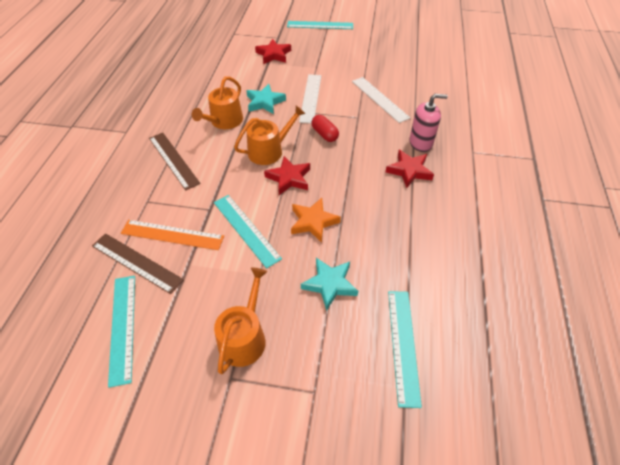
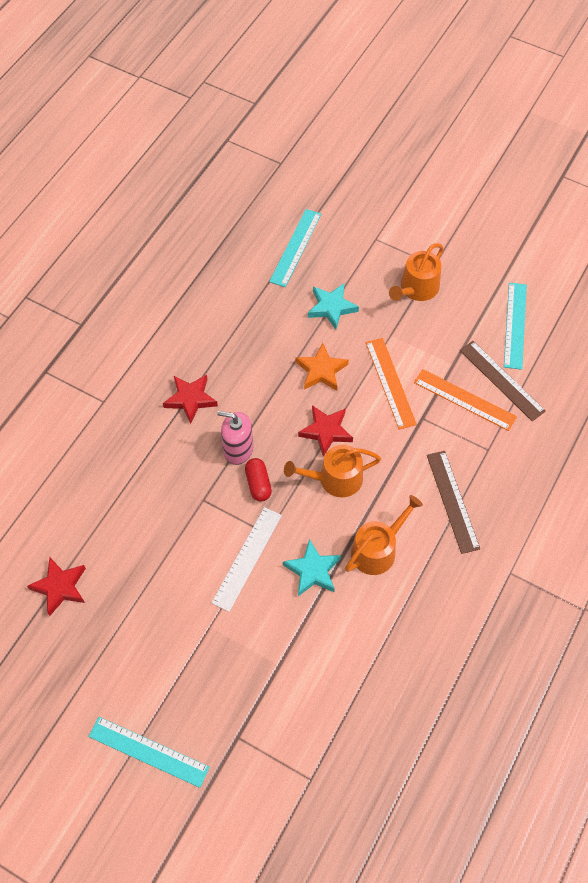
camera: 160 degrees left, 10 degrees up
(246, 229) = (390, 383): turquoise ruler -> orange ruler
(273, 54) = (262, 685): red star -> red star (60, 587)
(379, 99) = (156, 524): white ruler -> none
(420, 143) = (152, 433): pink soap dispenser -> pink soap dispenser (238, 449)

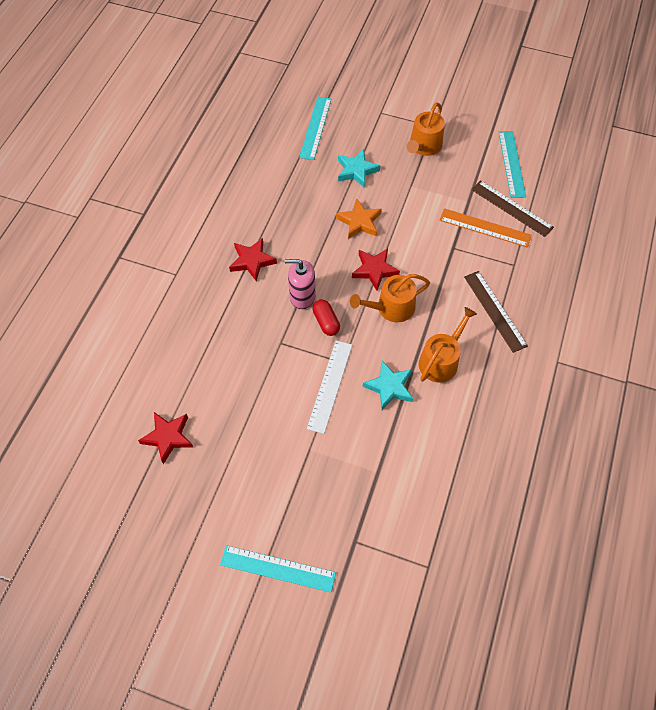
camera: 10 degrees left, 0 degrees up
(390, 383) = (419, 223): orange ruler -> none

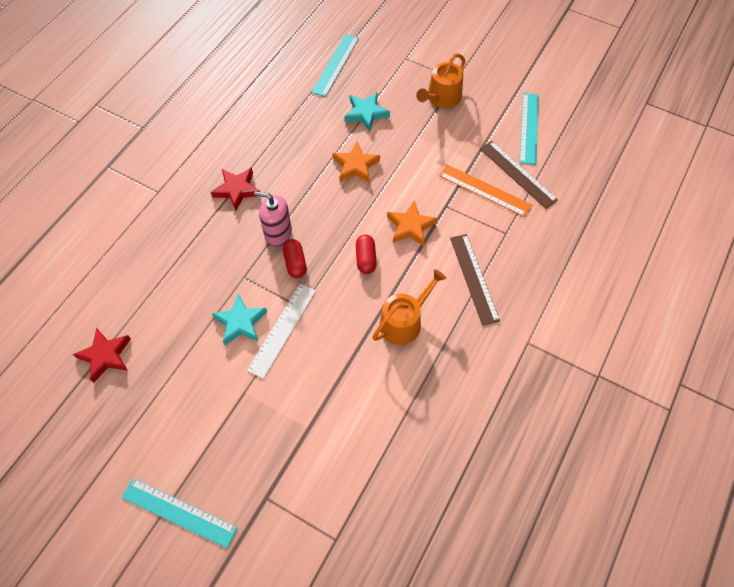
camera: 10 degrees right, 0 degrees up
(374, 270) = (359, 217): red star -> none
(389, 387) = (343, 341): turquoise star -> turquoise star (240, 322)
(391, 308) = (365, 259): orange watering can -> red capsule
(425, 271) = (410, 226): none -> orange star

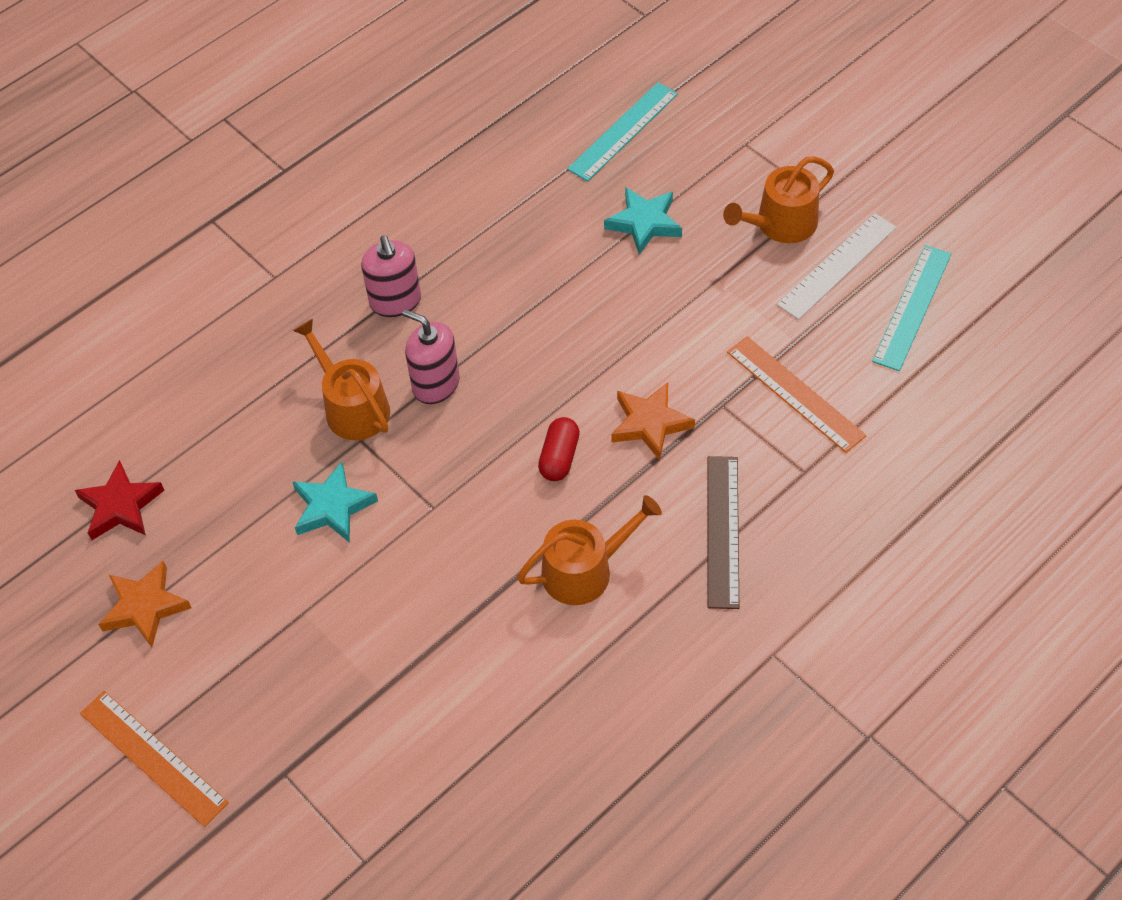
camera: 20 degrees right, 5 degrees down
(179, 512) = (153, 757): turquoise ruler -> orange ruler
(232, 258) = (352, 407): none -> orange watering can
(237, 190) = (395, 301): red star -> pink soap dispenser
(282, 329) = (391, 534): white ruler -> white ruler (837, 266)
(295, 263) = (446, 437): red capsule -> none
(355, 166) = (596, 305): orange star -> orange star (145, 607)
(518, 174) = (862, 379): brown ruler -> none

